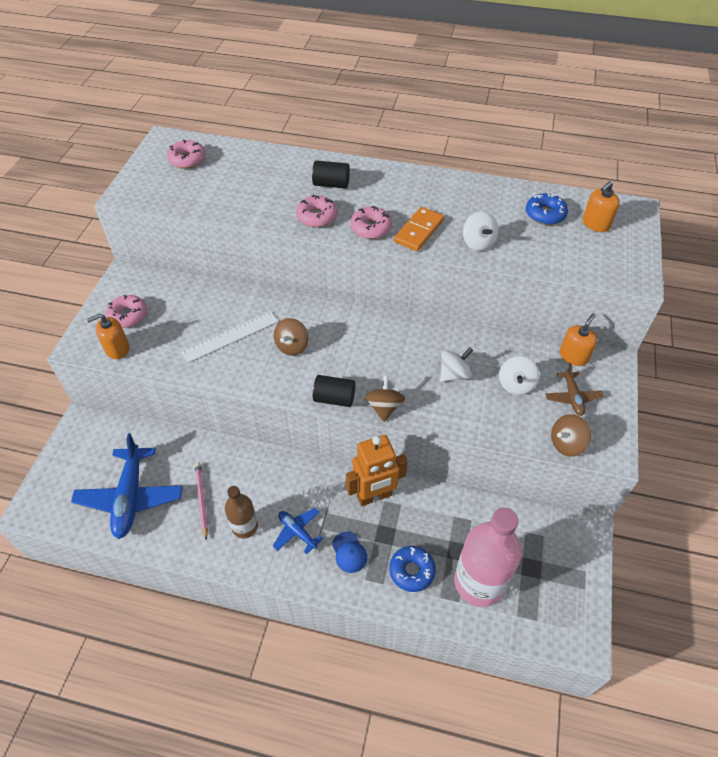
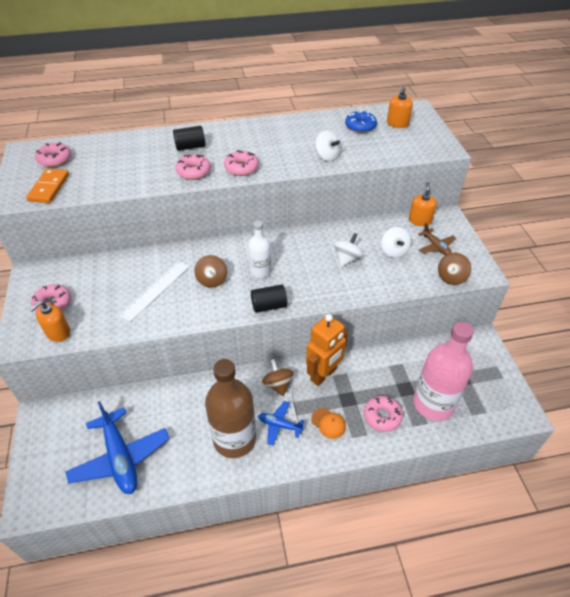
camera: 25 degrees left, 5 degrees down
(201, 500) = (186, 434): pink pencil -> none
(245, 526) = (234, 439): brown bottle -> brown bottle, size x1.82
(348, 354) = (260, 271): none -> white bottle
(349, 552) = (328, 423): blue cap -> orange cap
(384, 407) = (310, 299): brown spinning top -> brown spinning top (278, 384)
(412, 571) = (382, 416): blue donut -> pink donut
(418, 231) = (279, 160): orange domino -> orange domino (49, 188)

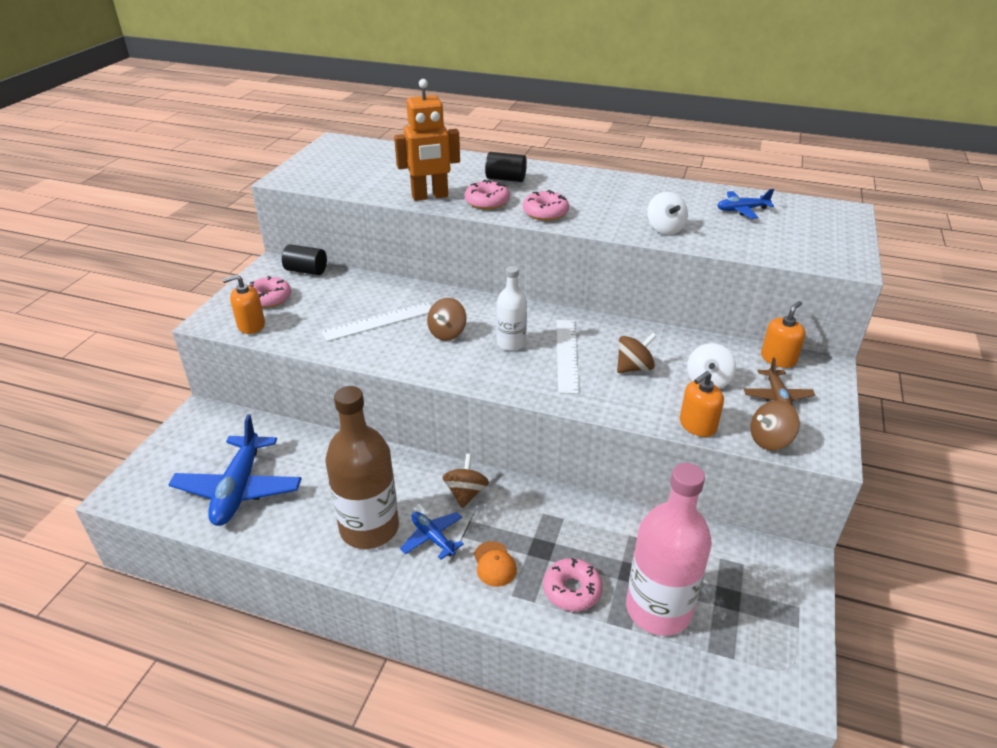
camera: 30 degrees right, 10 degrees down
(49, 188) = (327, 177): orange domino -> none
(55, 159) = (356, 156): pink donut -> none
(269, 306) = (490, 382): black cylinder -> black cylinder (306, 271)
(301, 266) = (566, 355): none -> white ruler
(323, 375) = (531, 507): orange robot -> orange robot (430, 196)
(347, 259) = (634, 368): white spinning top -> brown spinning top
(360, 126) = (742, 210): blue donut -> blue plane
(397, 123) = (800, 219): orange soap dispenser -> orange soap dispenser (697, 425)

